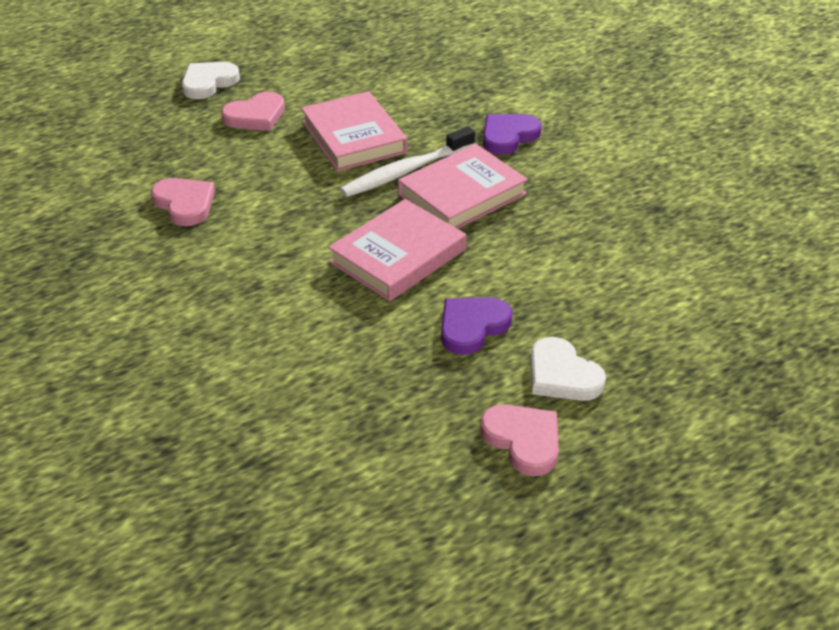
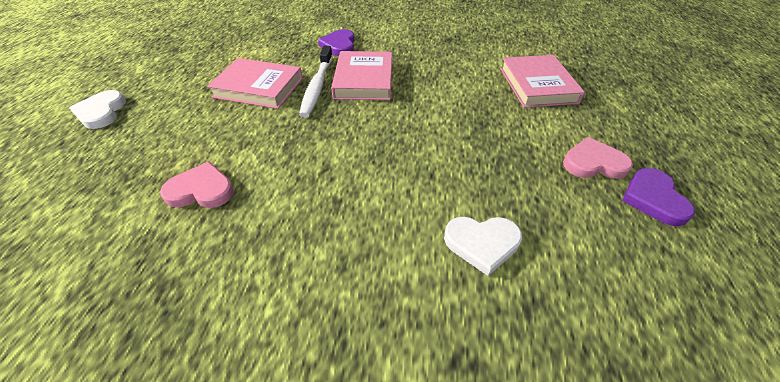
camera: 50 degrees left, 5 degrees up
(255, 116) = (172, 111): pink heart -> none
(398, 256) = (386, 126): pink book -> pink book (537, 85)
(472, 326) = (479, 132): purple heart -> purple heart (653, 199)
(562, 375) = (548, 123): white heart -> white heart (482, 243)

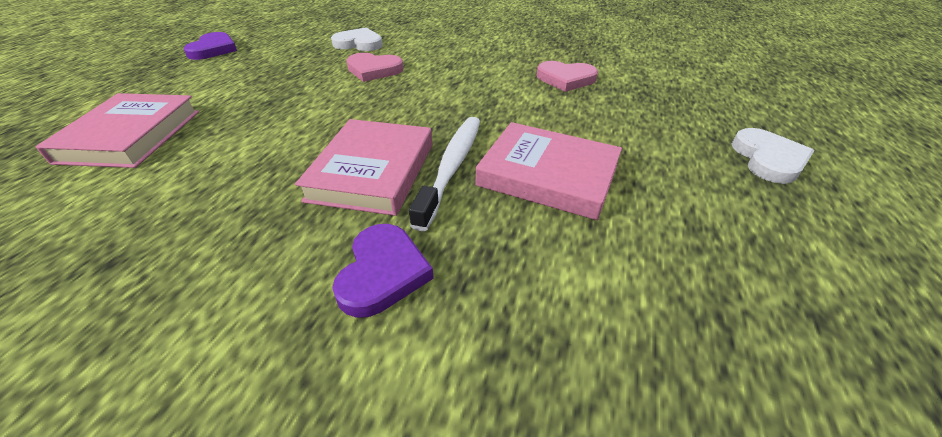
camera: 170 degrees left, 5 degrees down
(593, 163) = (216, 67): pink heart -> pink heart (374, 70)

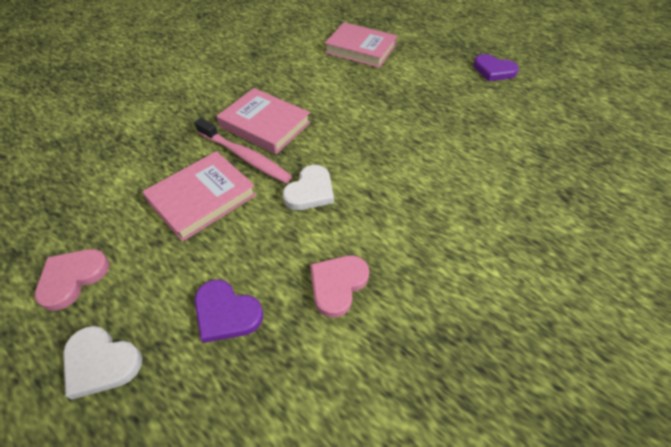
camera: 110 degrees right, 10 degrees up
(359, 43) = (490, 148): white heart -> white heart (310, 191)
(374, 70) = (418, 148): pink heart -> pink heart (73, 278)
(382, 272) = (186, 116): purple heart -> purple heart (226, 313)
(452, 167) = (245, 157): white toothbrush -> pink toothbrush

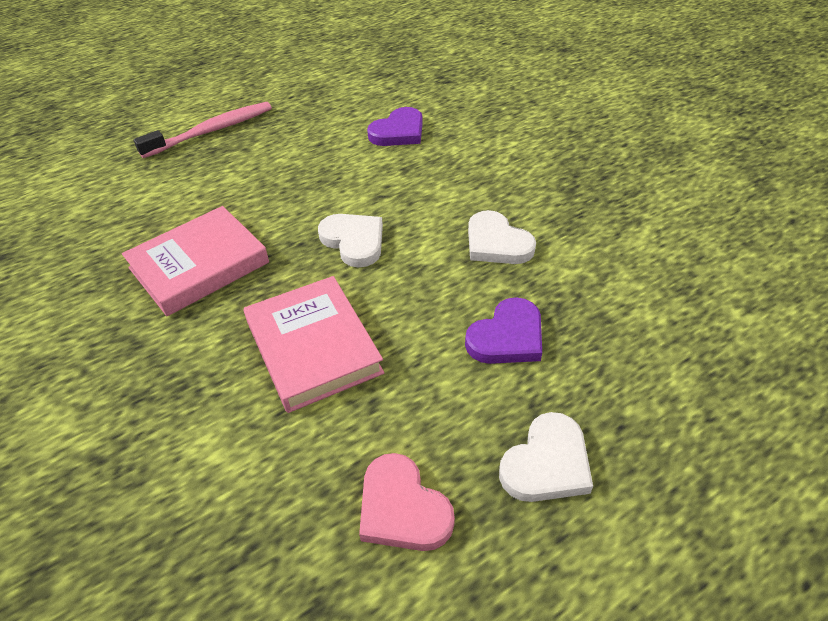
camera: 70 degrees left, 5 degrees down
(245, 157) = (255, 294): pink toothbrush -> pink toothbrush (211, 131)
(337, 285) = (496, 243): pink heart -> white heart
(360, 49) = (101, 146): pink book -> none
(493, 70) = (239, 62): purple heart -> purple heart (398, 132)

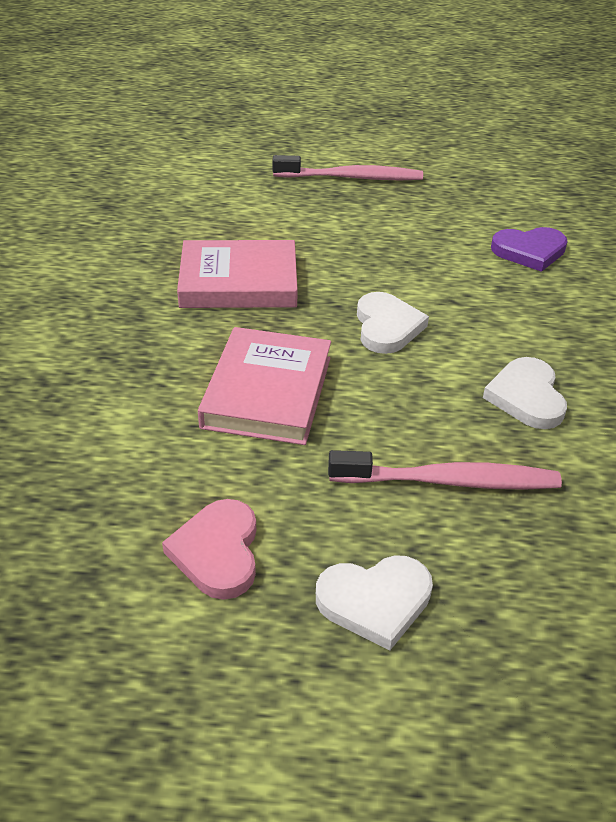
camera: 35 degrees right, 5 degrees down
(507, 337) = (449, 481): purple heart -> pink toothbrush

